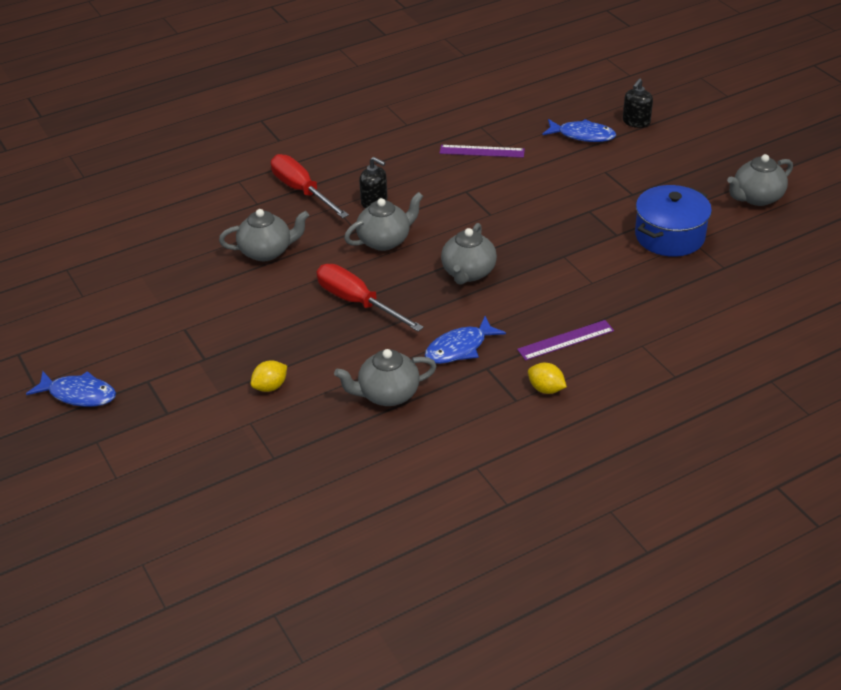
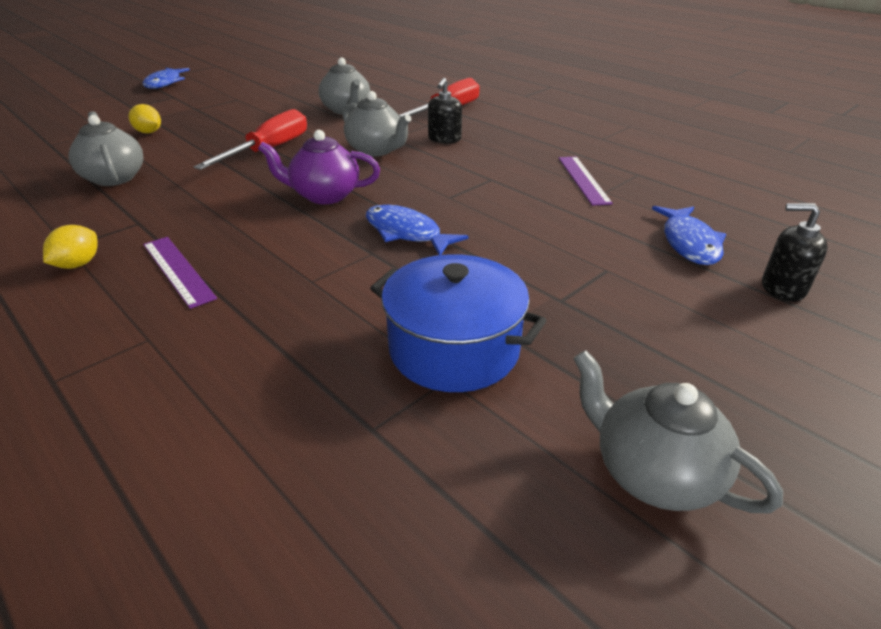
camera: 75 degrees right, 5 degrees down
(459, 348) = (180, 204): blue fish -> blue fish (406, 233)
(468, 273) = (324, 195): grey teapot -> purple teapot

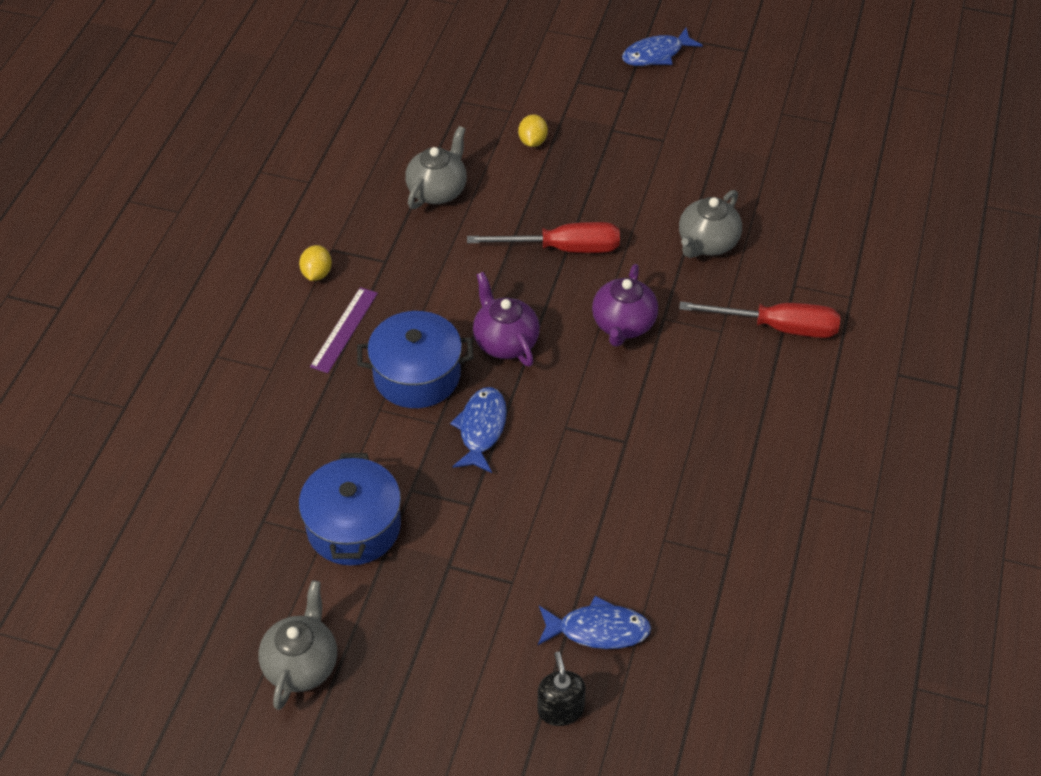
camera: 60 degrees right, 15 degrees up
(78, 264) = (317, 273): yellow lemon -> yellow lemon turned 75 degrees counterclockwise
(299, 246) = (417, 375): none -> blue pot
(376, 150) = (623, 325): grey teapot -> purple teapot
(444, 139) = (694, 362): black soap dispenser -> none
(583, 179) = (678, 513): purple ruler -> none
(689, 243) = (598, 630): blue fish -> blue fish turned 150 degrees counterclockwise

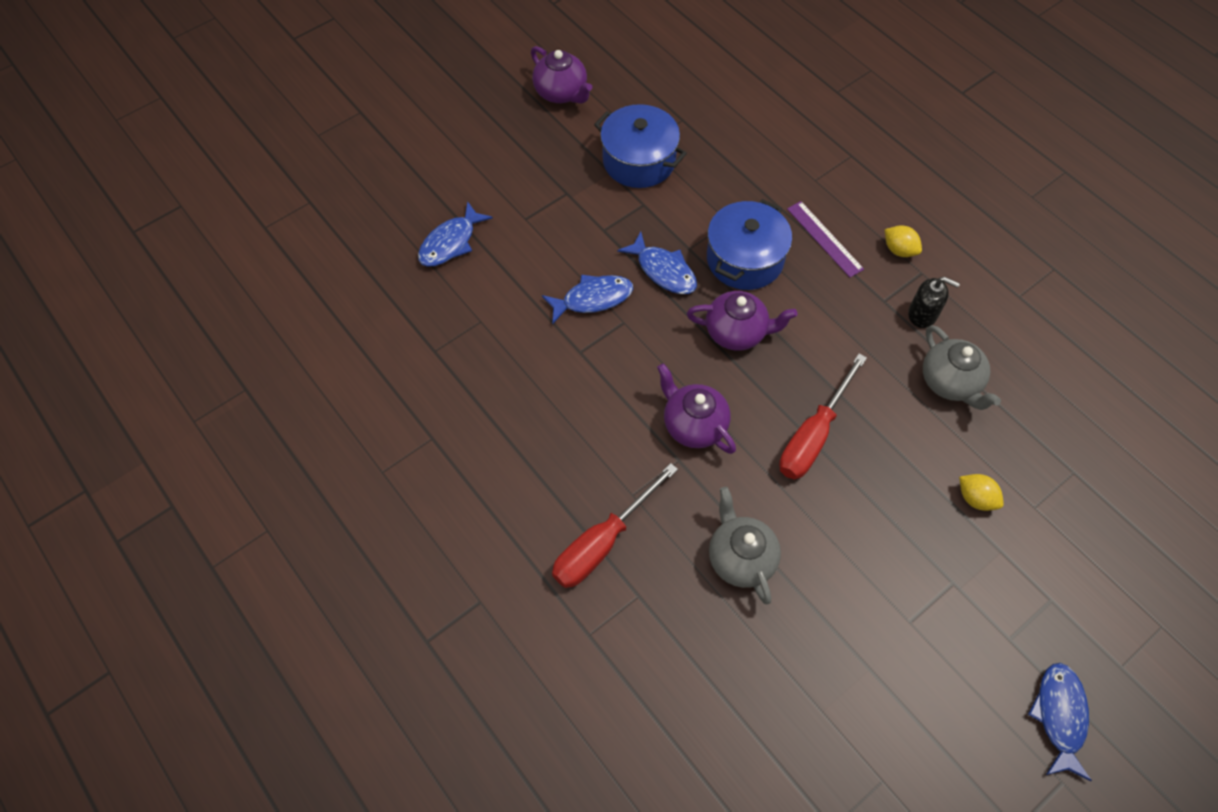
camera: 125 degrees right, 10 degrees up
(301, 664) = (561, 93): grey teapot -> purple teapot
(560, 465) = (593, 299): none -> blue fish
(560, 709) = (419, 193): black soap dispenser -> black soap dispenser (922, 314)

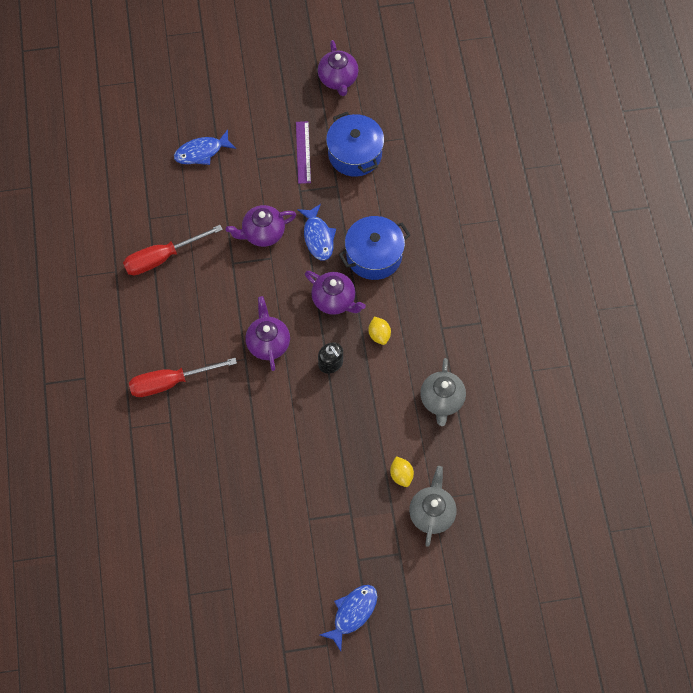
camera: 30 degrees right, 5 degrees up
(593, 299) = (263, 233): blue fish -> purple teapot
(740, 558) = (240, 433): grey teapot -> grey teapot (432, 513)
(813, 435) = (334, 387): red screwdriver -> red screwdriver (162, 258)
(824, 239) = (435, 268): purple ruler -> purple ruler (303, 152)
(899, 250) = (477, 300): yellow lemon -> yellow lemon (379, 335)
(922, 314) = (459, 349): black soap dispenser -> black soap dispenser (331, 363)

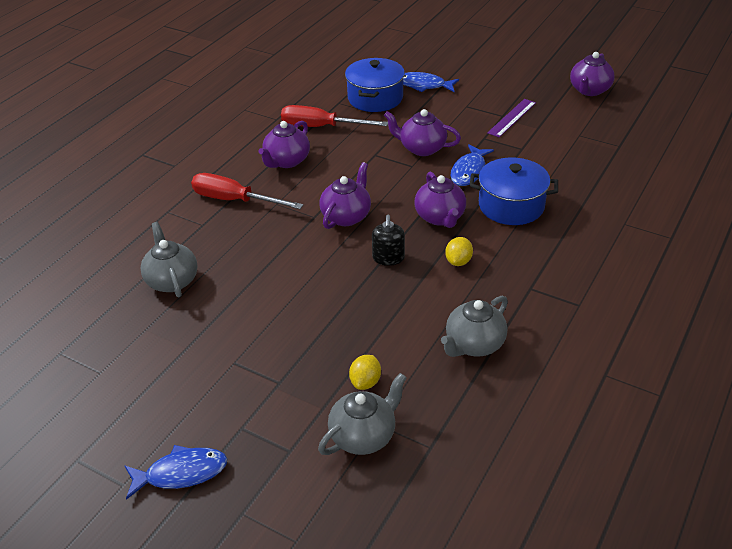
camera: 40 degrees right, 25 degrees down
(171, 315) = (286, 161): none -> purple teapot
(201, 486) = (172, 280): none -> grey teapot
(355, 154) = (560, 137): blue pot -> blue pot (375, 98)

